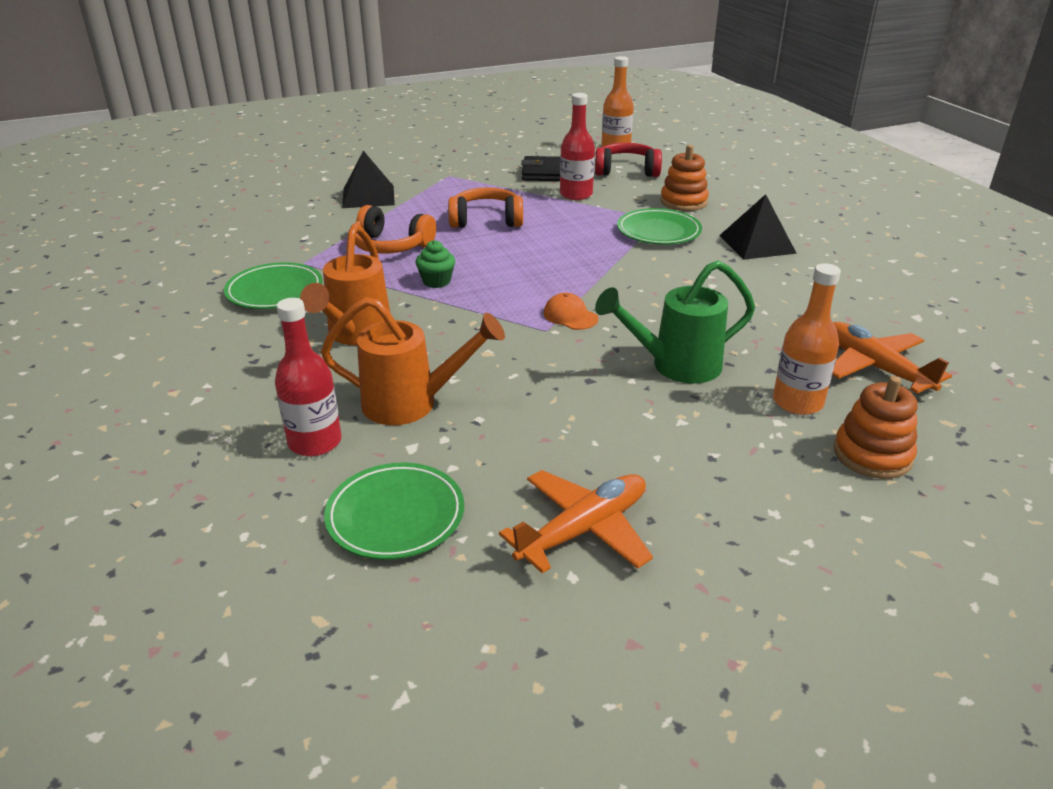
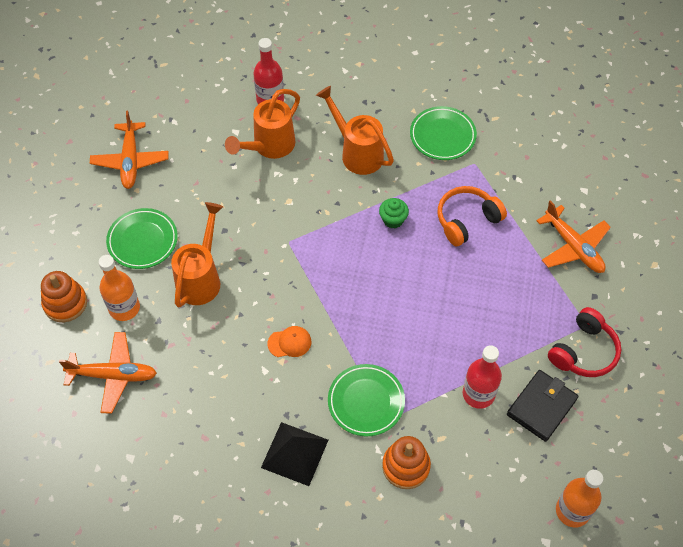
camera: 125 degrees right, 25 degrees up
(368, 196) = (573, 247): black pyramid -> orange plane
(395, 516) = (196, 106): green plate -> green plate (142, 241)
(486, 220) = (470, 299): orange headphones -> none
(570, 316) = (293, 263): orange cap -> orange cap (289, 342)
(626, 171) = (505, 475): red headphones -> red headphones (584, 351)
(675, 366) = (201, 278): green watering can -> orange watering can

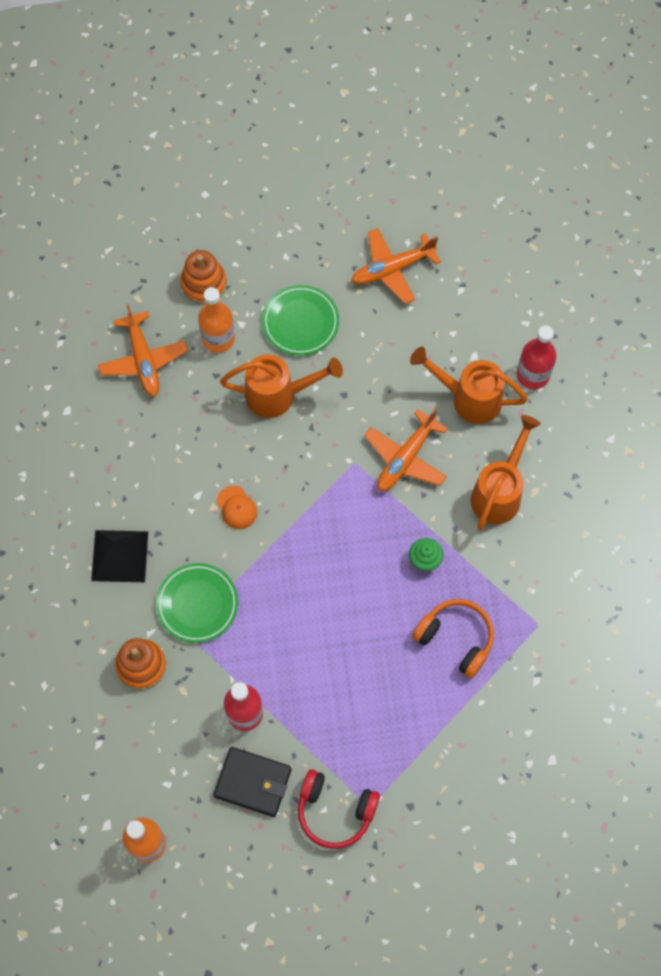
camera: 70 degrees right, 10 degrees up
(442, 136) = (562, 577): green plate -> none
(573, 247) = (467, 767): orange plane -> orange plane (405, 458)

